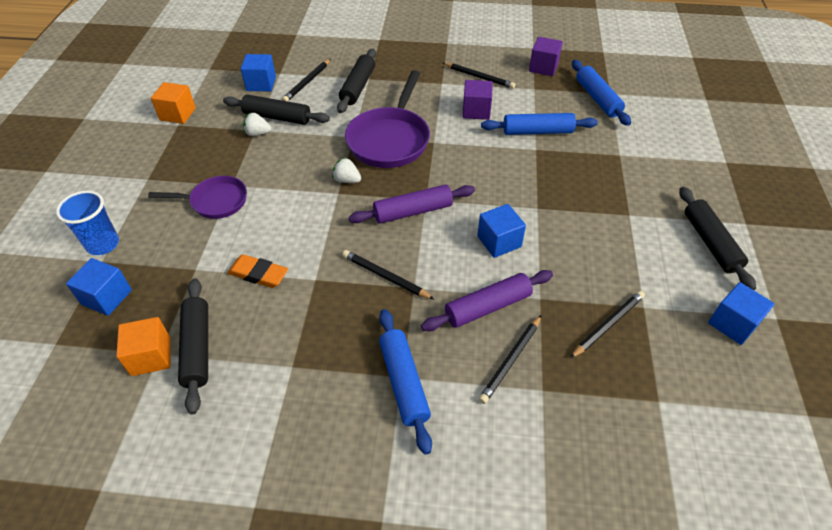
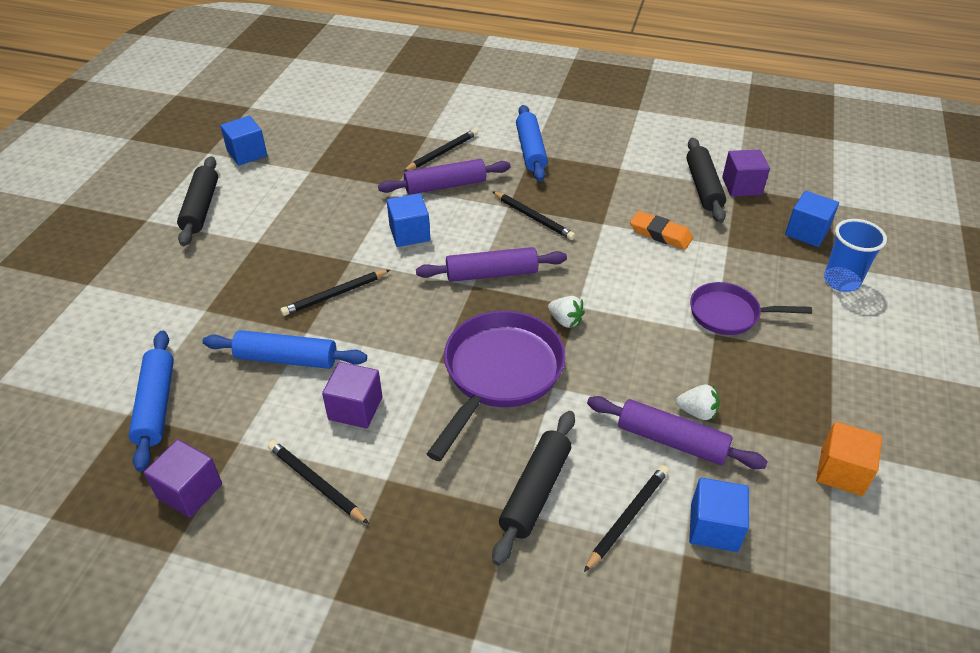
camera: 170 degrees left, 5 degrees down
(151, 356) = (741, 186): orange cube -> purple cube
(277, 117) = (672, 440): black rolling pin -> purple rolling pin
(608, 325) = (349, 164): black pencil -> black pencil (335, 295)

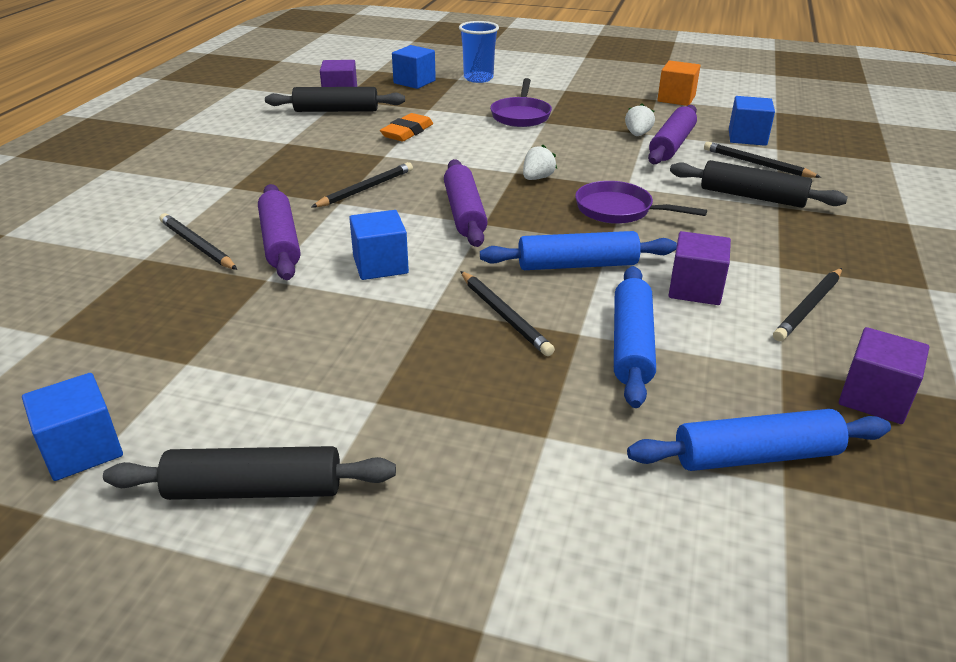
camera: 90 degrees left, 10 degrees down
(499, 374) = (619, 210): purple pan -> purple pan, size x0.61
(531, 150) = (225, 187): blue rolling pin -> blue rolling pin (577, 265)

